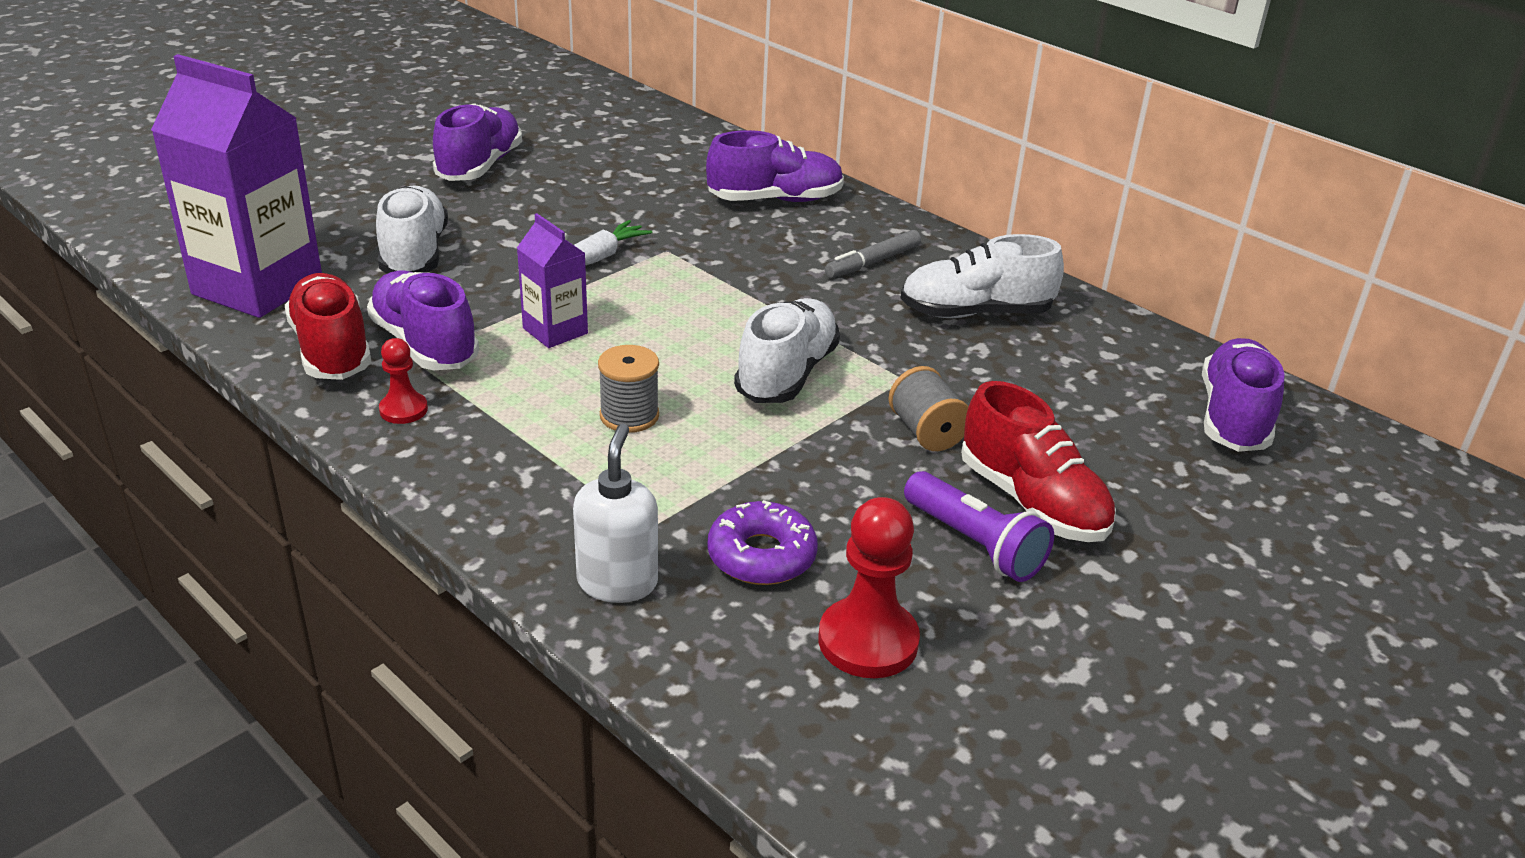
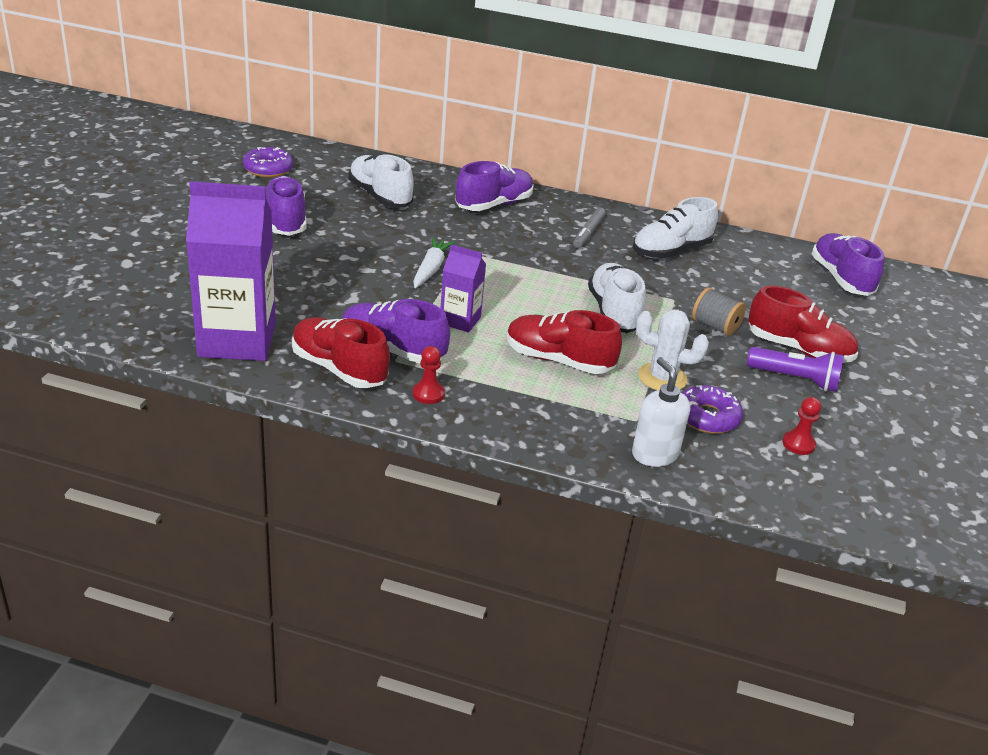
camera: 30 degrees left, 0 degrees up
(414, 254) = (315, 292): white shoe -> white shoe (380, 196)
(530, 105) = (268, 169): none -> purple donut
(629, 416) = (558, 360): grey spool -> red shoe
(756, 481) = (662, 378): none -> white cactus
(868, 641) = (798, 444): red pawn -> red pawn, size x0.57

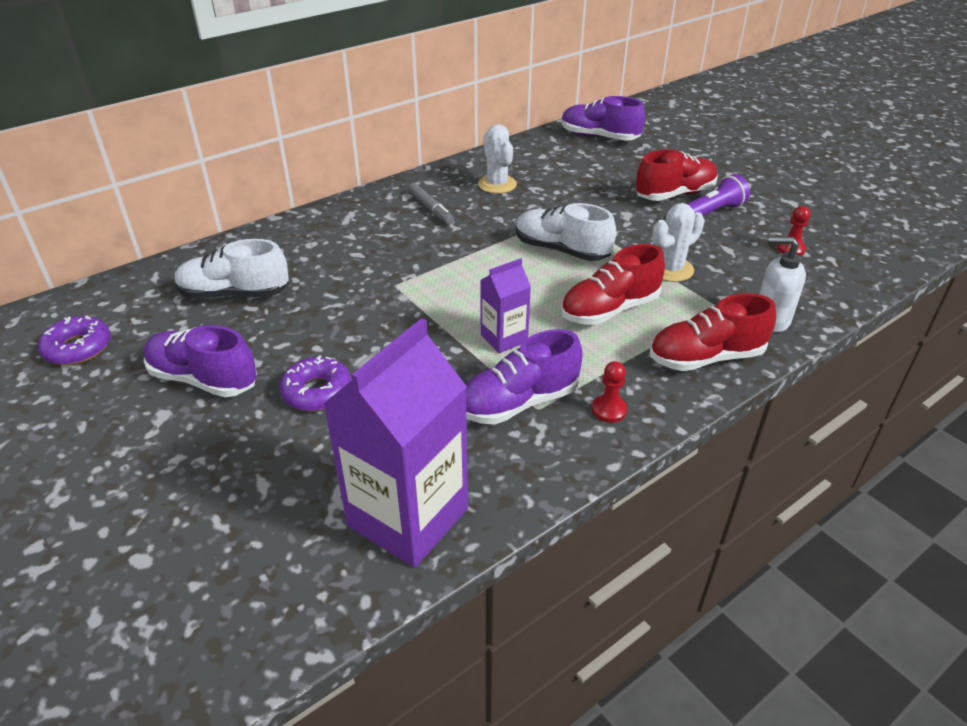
camera: 50 degrees left, 5 degrees up
(339, 369) = (524, 455): red shoe -> red shoe (706, 358)
(430, 269) = (401, 319): white carrot -> none
(494, 205) = (331, 235): purple shoe -> none
(671, 251) = (497, 184): white shoe -> white cactus
(707, 417) = (735, 272): purple donut -> purple donut (317, 392)
(715, 326) = (618, 214): grey spool -> none

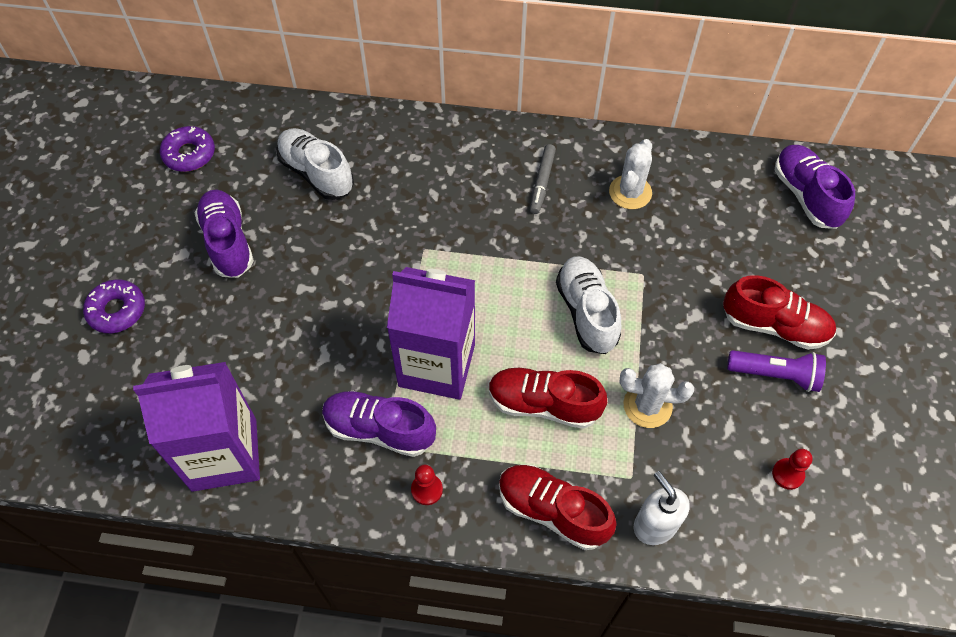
camera: 45 degrees right, 20 degrees up
(317, 392) = (276, 310): purple donut -> purple donut (117, 310)
(504, 338) = (437, 365): purple carton -> purple carton, size x1.97

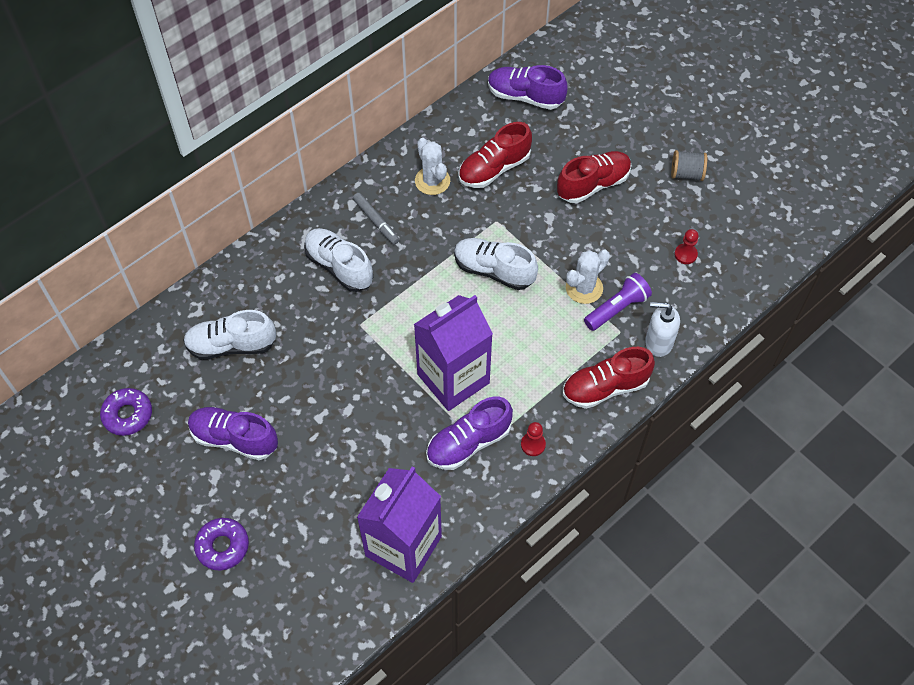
camera: 50 degrees left, 0 degrees up
(468, 190) = (339, 266): none -> white shoe
(543, 404) = (534, 340): red shoe -> red shoe (494, 169)
(775, 374) = (623, 210): purple flashlight -> purple flashlight (617, 308)
(886, 403) = (686, 174): none -> grey spool

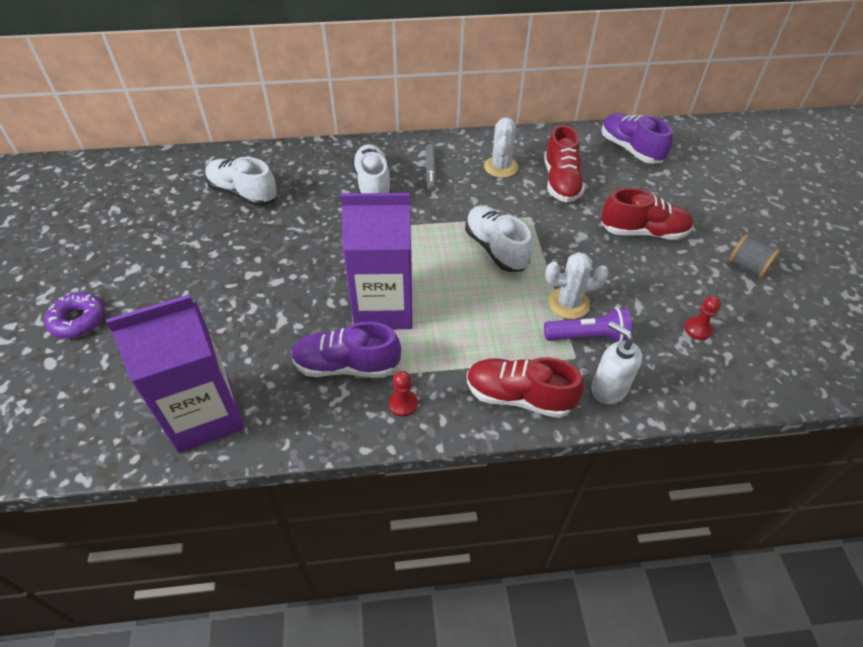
camera: 35 degrees right, 10 degrees down
(128, 415) = (128, 197): purple donut -> none
(234, 439) = (175, 252): purple shoe -> none
(494, 169) = (560, 182): red shoe -> red shoe turned 90 degrees counterclockwise

